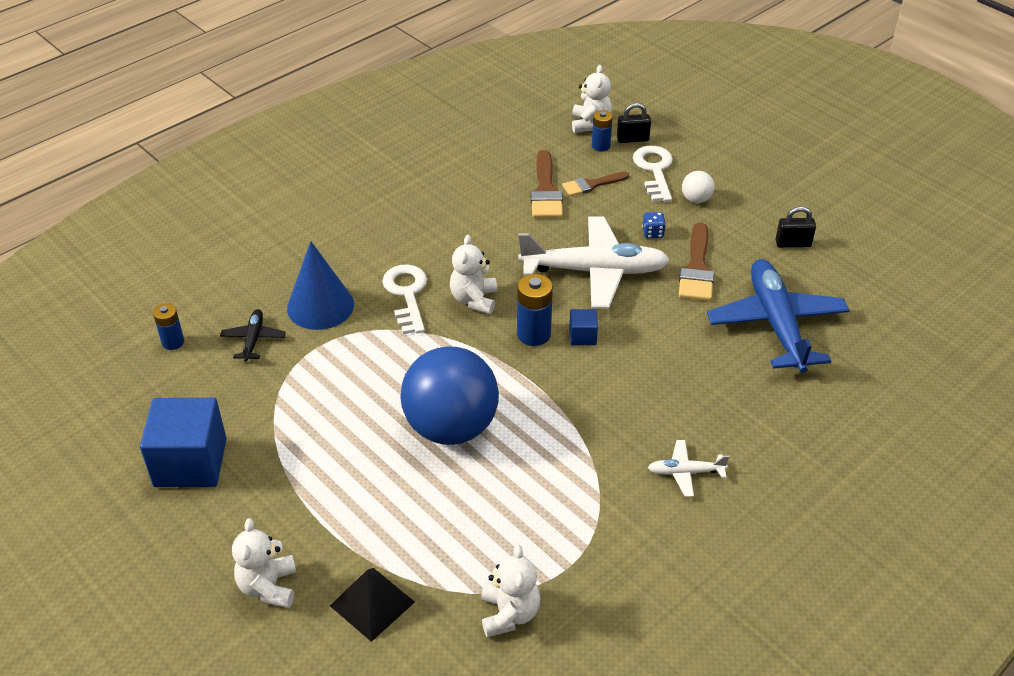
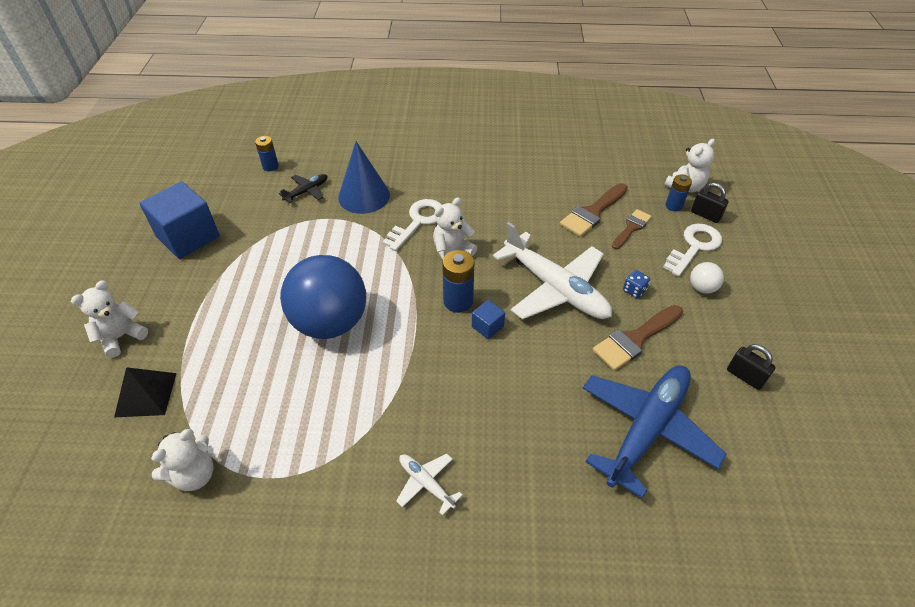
camera: 45 degrees right, 5 degrees up
(591, 185) = (631, 228): brown brush -> brown brush turned 105 degrees clockwise

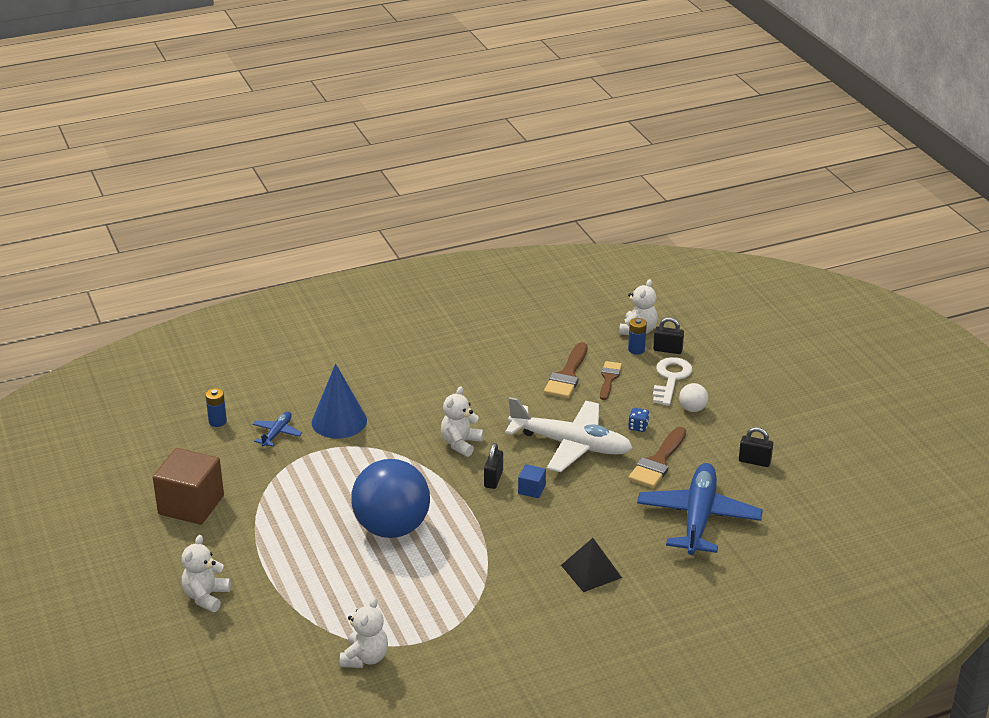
camera: 25 degrees left, 15 degrees down
(146, 394) = (272, 626): black pyramid -> black pyramid (591, 571)
(188, 237) = (191, 505): blue cube -> brown cube
(306, 191) = (277, 433): black plane -> blue plane
(418, 222) = (410, 428): white key -> none
(426, 483) = (554, 602): white plane -> none
(458, 301) = (493, 479): blue battery -> black padlock

